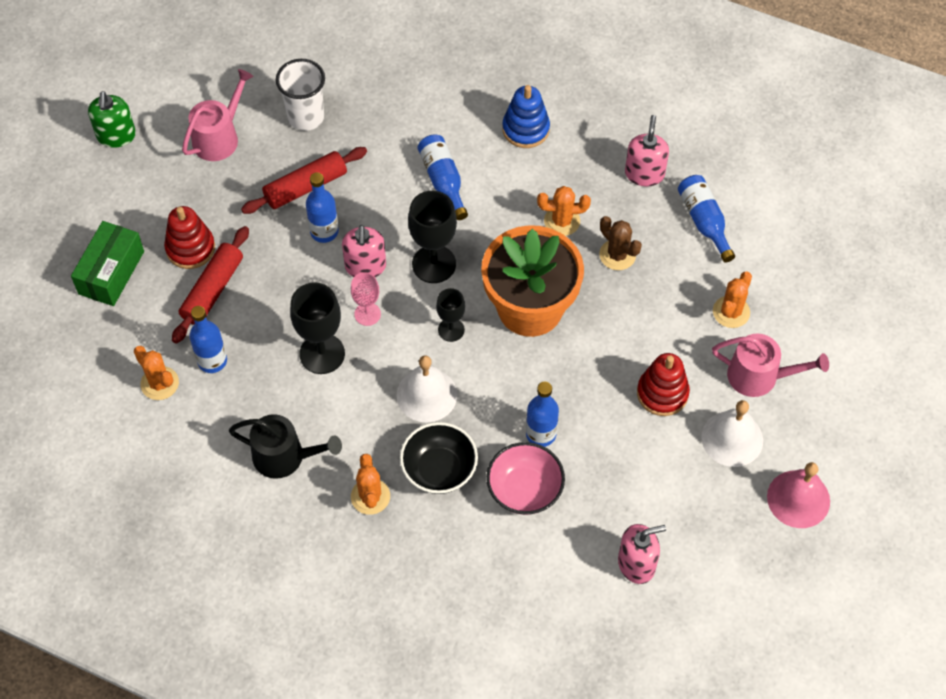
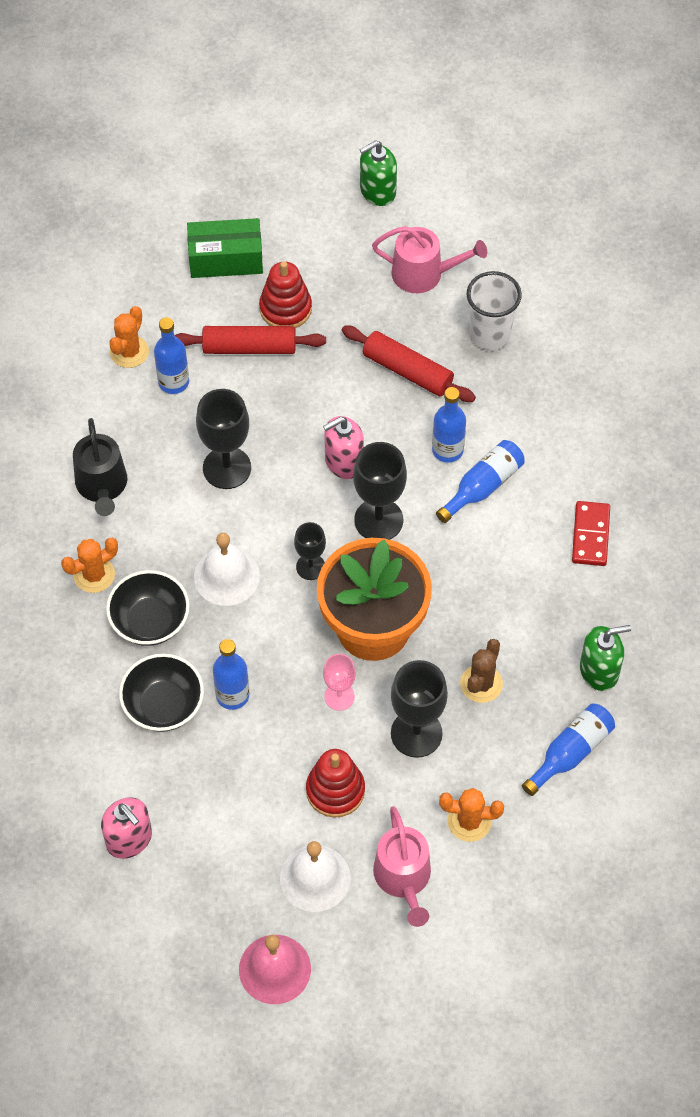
camera: 65 degrees right, 0 degrees up
(324, 231) = (364, 409): blue bottle -> blue bottle (447, 450)
(367, 314) = (290, 487): pink goblet -> pink goblet (339, 696)
(524, 490) = (163, 705): pink bowl -> black bowl
(525, 129) = (591, 535): blue stacking toy -> red domino
(562, 221) = (494, 615): orange cactus -> none
(639, 316) = (416, 733): none -> black goblet
(644, 174) = (599, 671): pink soap dispenser -> green soap dispenser

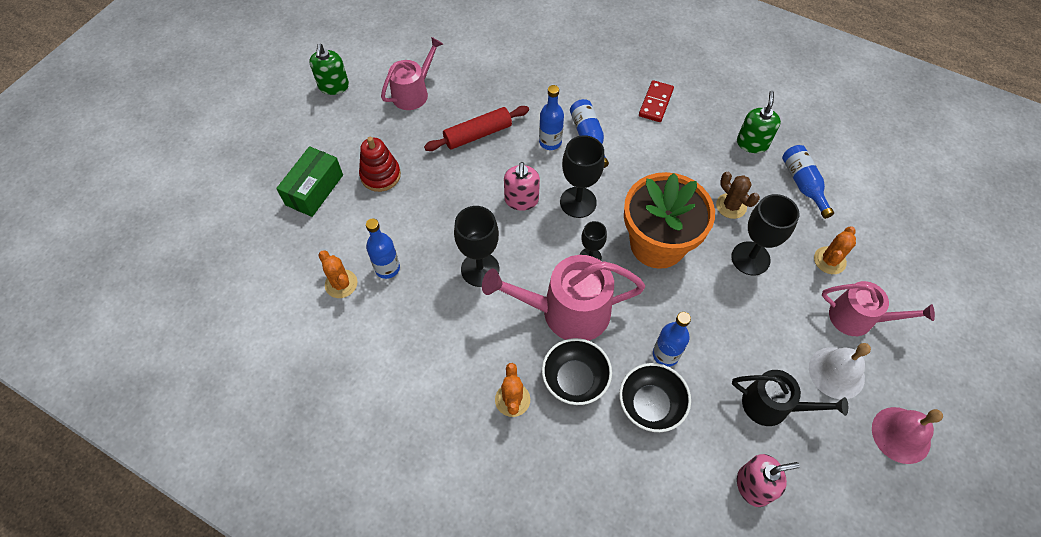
camera: 60 degrees left, 0 degrees up
(102, 486) = (440, 357): black watering can -> black watering can (772, 405)
(226, 576) = (567, 311): white bell -> pink watering can
(249, 347) = (394, 210): red rolling pin -> none
(335, 790) = (772, 326): red stacking toy -> none
(339, 696) = (700, 289): pink goblet -> none
(490, 334) = (482, 82): white cup -> none
(591, 535) = (656, 103): red domino -> red domino turned 75 degrees clockwise

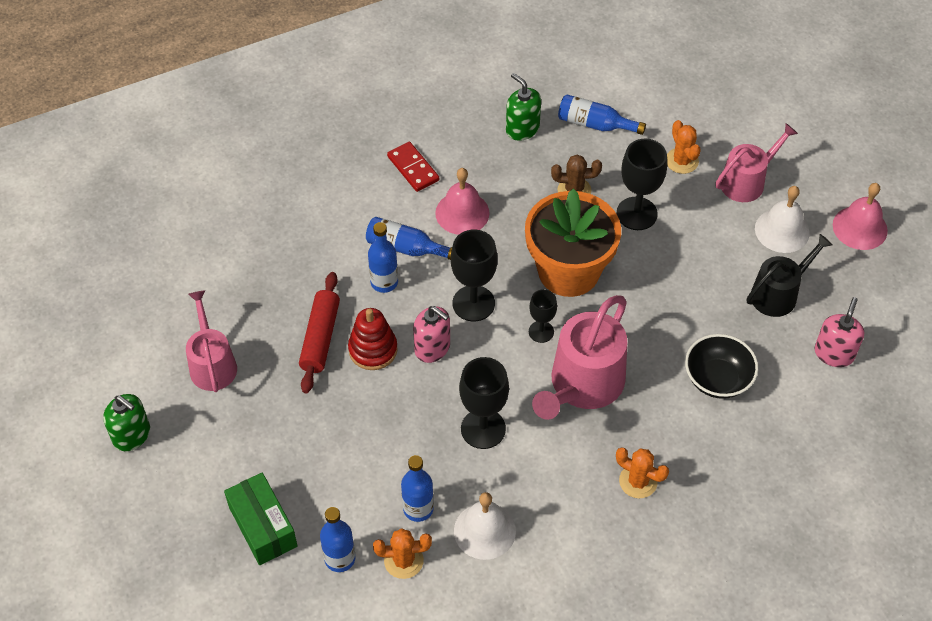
camera: 55 degrees left, 5 degrees down
(380, 175) = (297, 454): red stacking toy -> red stacking toy (373, 350)
(398, 320) = (484, 530): none -> white bell
(575, 380) = (654, 421): black bowl -> none
(646, 151) = (462, 213): none -> pink bell
(665, 354) = (680, 337): blue bottle -> blue bottle (340, 558)

